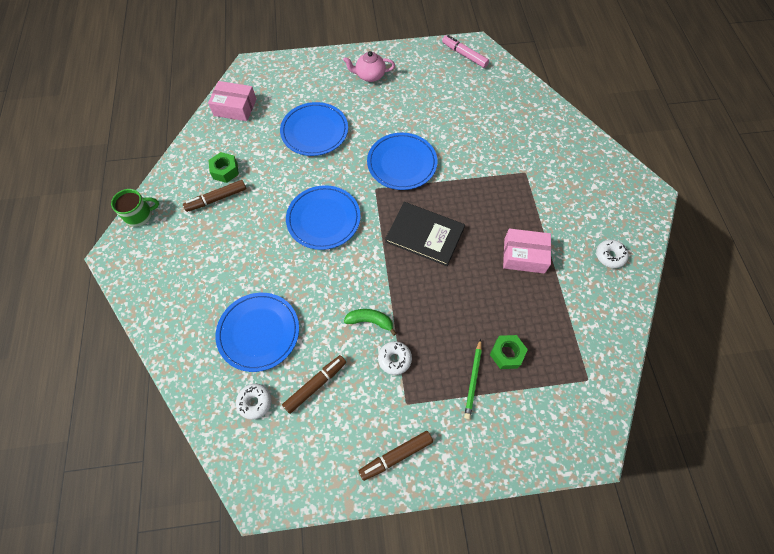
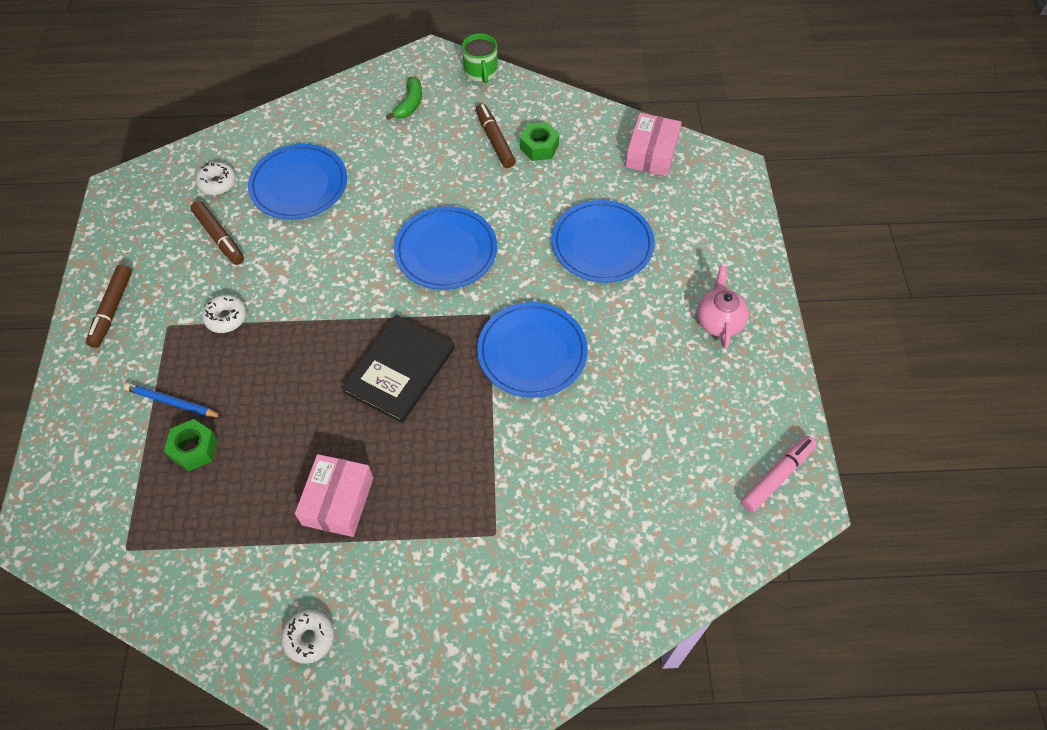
camera: 95 degrees right, 5 degrees down
(370, 321) = (283, 295): green banana -> green banana (410, 104)
(396, 456) = (112, 310): brown marker -> brown marker turned 150 degrees counterclockwise
(473, 380) = (172, 402): green pencil -> blue pencil

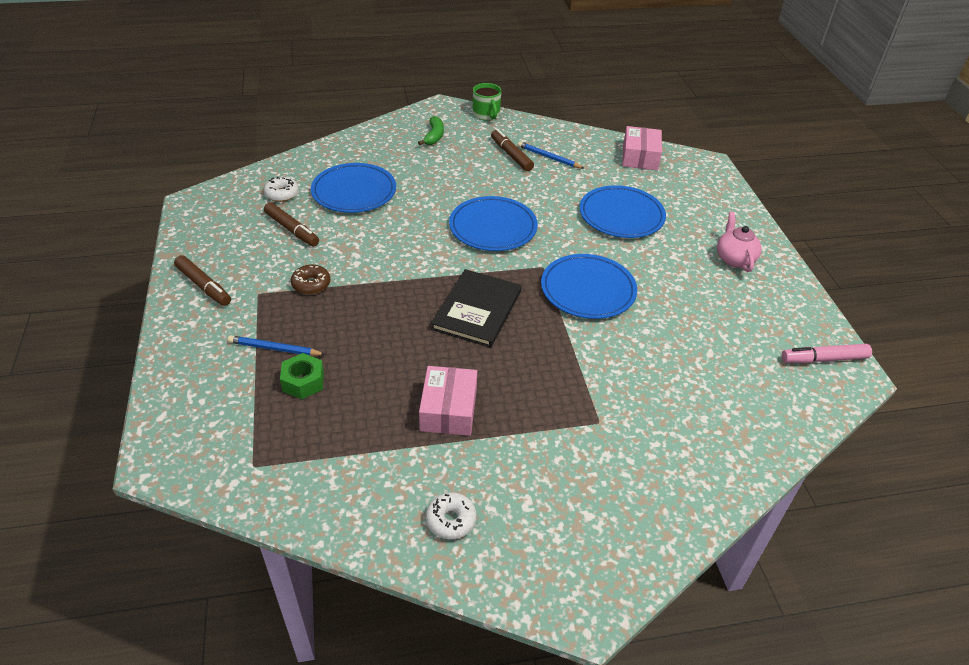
camera: 10 degrees left, 15 degrees down
(112, 310) = (204, 286): brown marker -> brown marker turned 45 degrees counterclockwise
(226, 318) = (311, 284): white donut -> brown donut
(539, 147) = (548, 157): green nut -> blue pencil
(777, 476) = (824, 359): pink marker -> pink marker turned 135 degrees counterclockwise

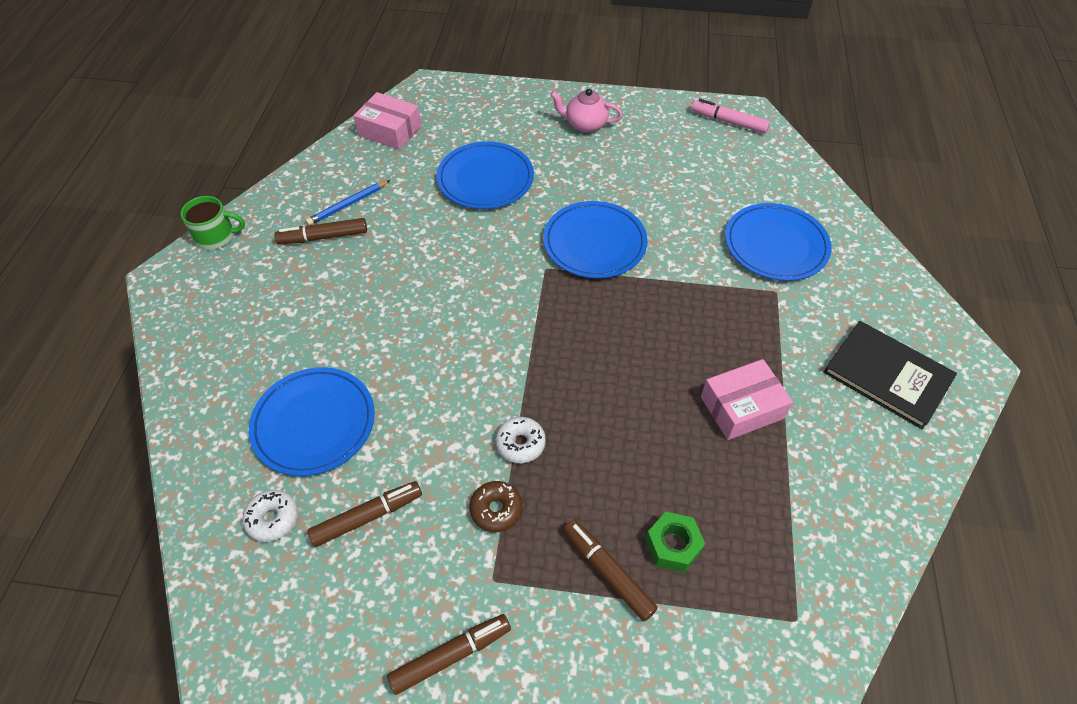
camera: 70 degrees left, 10 degrees up
(274, 349) = (607, 572): blue pencil -> brown marker
(434, 136) = (233, 303): green banana -> none
(448, 410) = (741, 407): pink box -> pink box turned 45 degrees counterclockwise
(451, 520) = (882, 439): white donut -> white donut (520, 443)
(477, 310) = (597, 345): black book -> black book (887, 375)
(493, 227) = (458, 293): blue plate -> blue plate (776, 245)
(824, 359) = (728, 122): pink marker -> pink marker turned 105 degrees clockwise

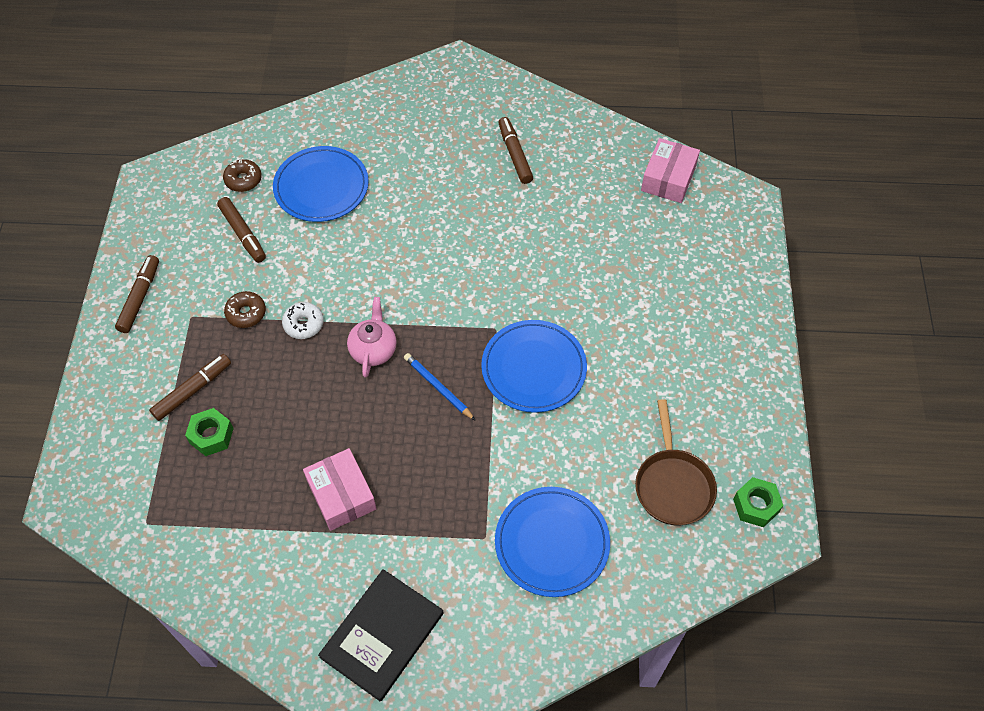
camera: 85 degrees right, 5 degrees up
(216, 236) = (506, 83): green mug -> none
(273, 519) = (243, 180): white donut -> brown donut
(348, 205) = (558, 164): blue pencil -> blue pencil (438, 387)
(451, 655) = (140, 298): brown marker -> brown marker turned 135 degrees counterclockwise
(485, 179) = (611, 267): blue plate -> none
(585, 124) = (717, 352): pink teapot -> pink teapot (373, 350)
(713, 165) = (673, 485): none -> brown pan
(728, 122) = (756, 505): pink marker -> green nut

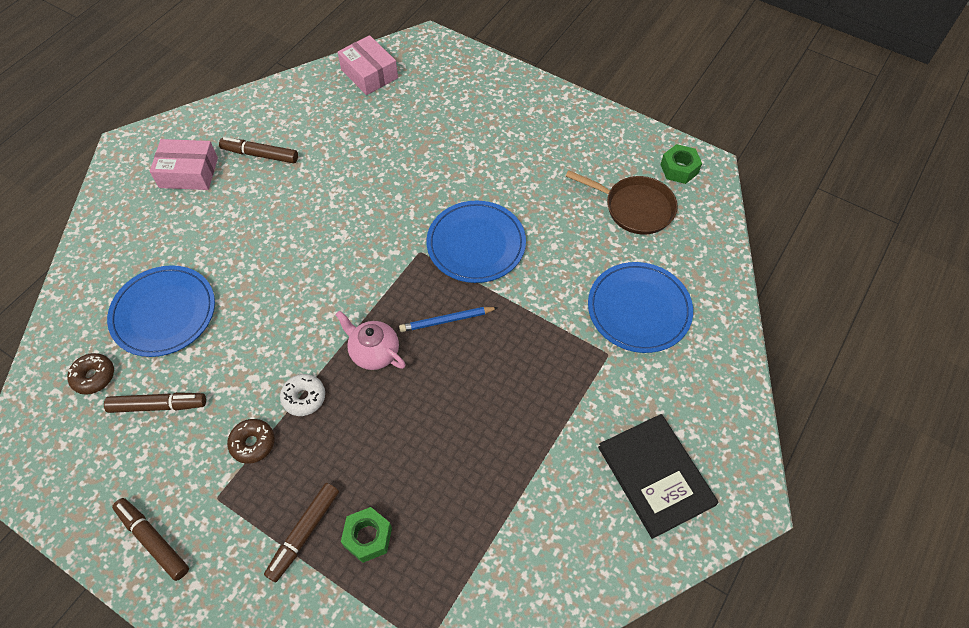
camera: 60 degrees left, 0 degrees up
(192, 390) = (304, 533): brown marker -> brown marker turned 135 degrees counterclockwise
(341, 495) = (503, 447): pink box -> pink box (188, 173)

